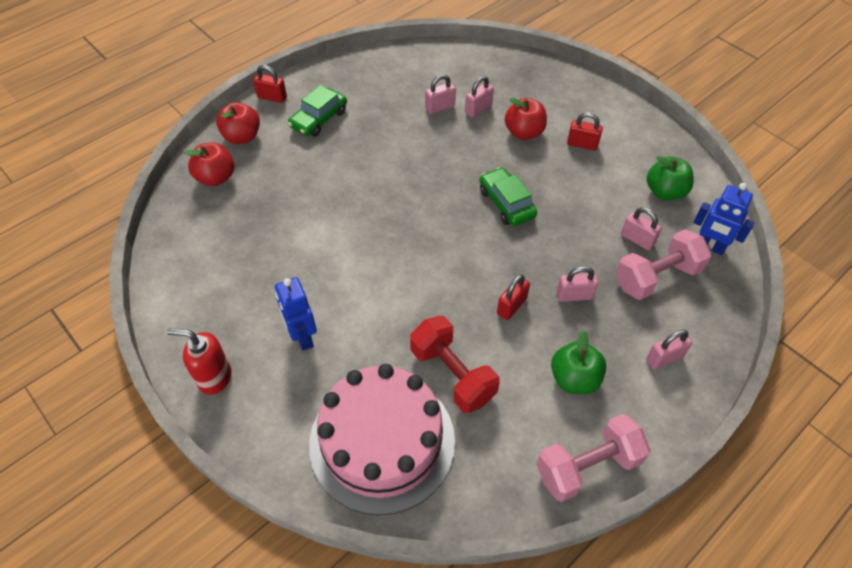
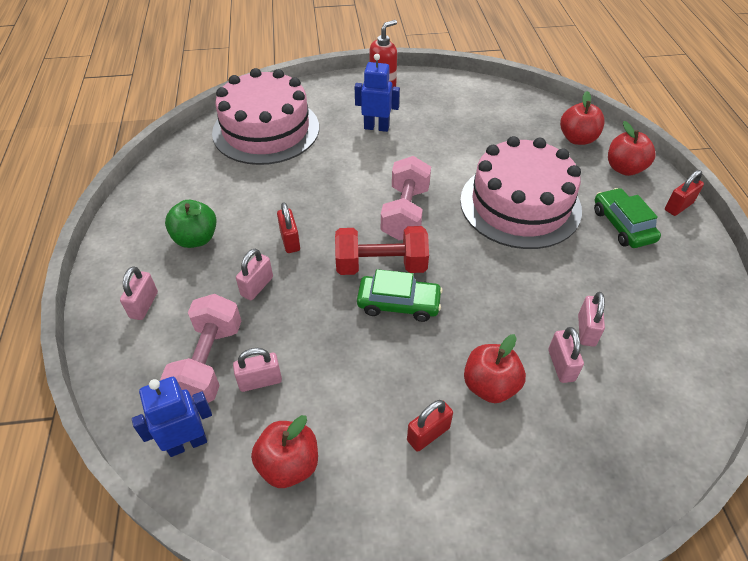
camera: 125 degrees right, 5 degrees down
(340, 181) = (520, 205): none -> pink cake
(452, 374) = (273, 180): red dumbbell -> red dumbbell (381, 266)
(587, 466) = (139, 206): pink dumbbell -> pink dumbbell (405, 213)
(665, 192) = (289, 465): green apple -> red apple

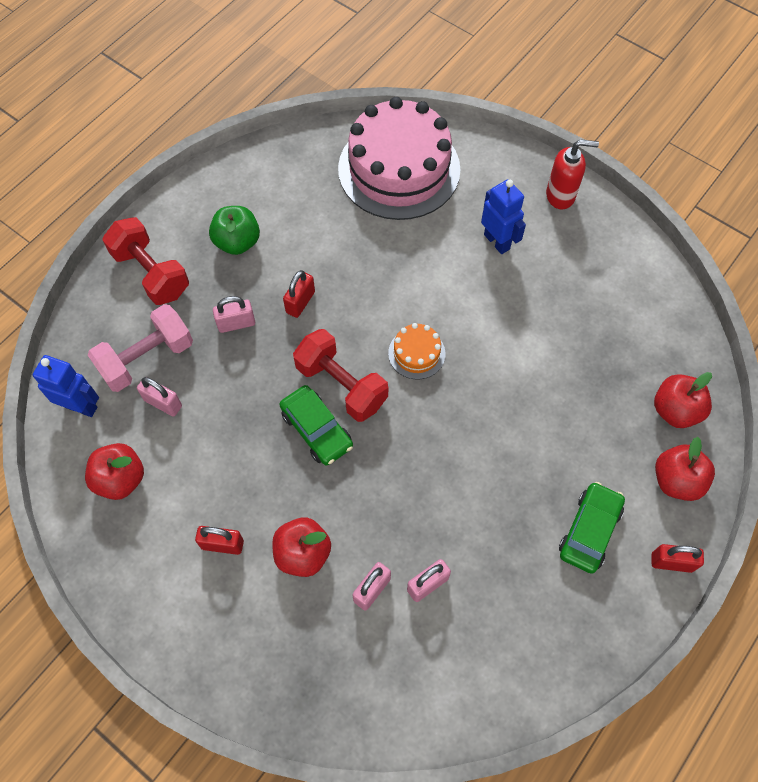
camera: 45 degrees right, 15 degrees up
(144, 305) = (151, 273): pink padlock -> red dumbbell
(405, 213) = (416, 353): pink dumbbell -> orange cake
(520, 205) = (524, 430): pink cake -> none

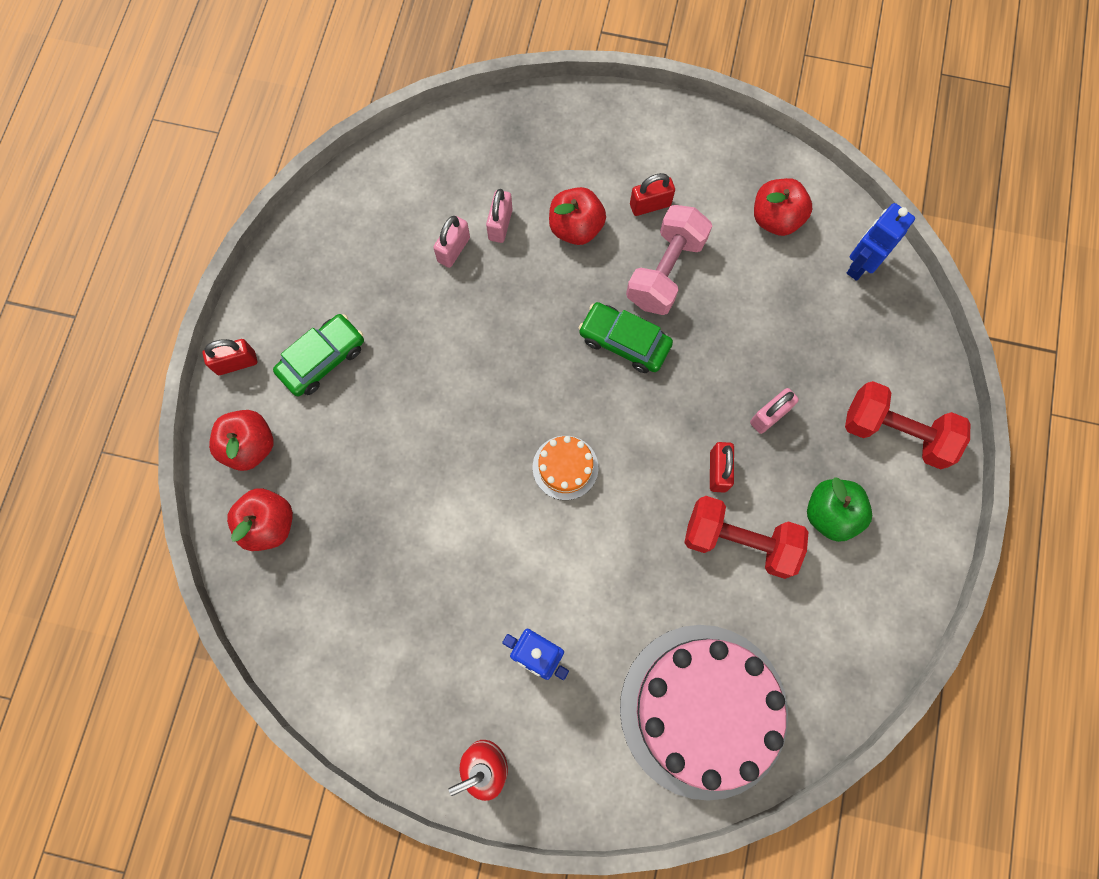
camera: 155 degrees right, 10 degrees up
(81, 406) = (860, 265): blue robot -> blue robot turned 135 degrees clockwise
(147, 358) = (832, 338): pink dumbbell -> pink dumbbell (665, 271)
(163, 403) = (786, 302): pink padlock -> none
(341, 385) = (624, 397): red dumbbell -> red dumbbell (739, 541)
(589, 530) = (322, 359): green car -> green car turned 135 degrees counterclockwise

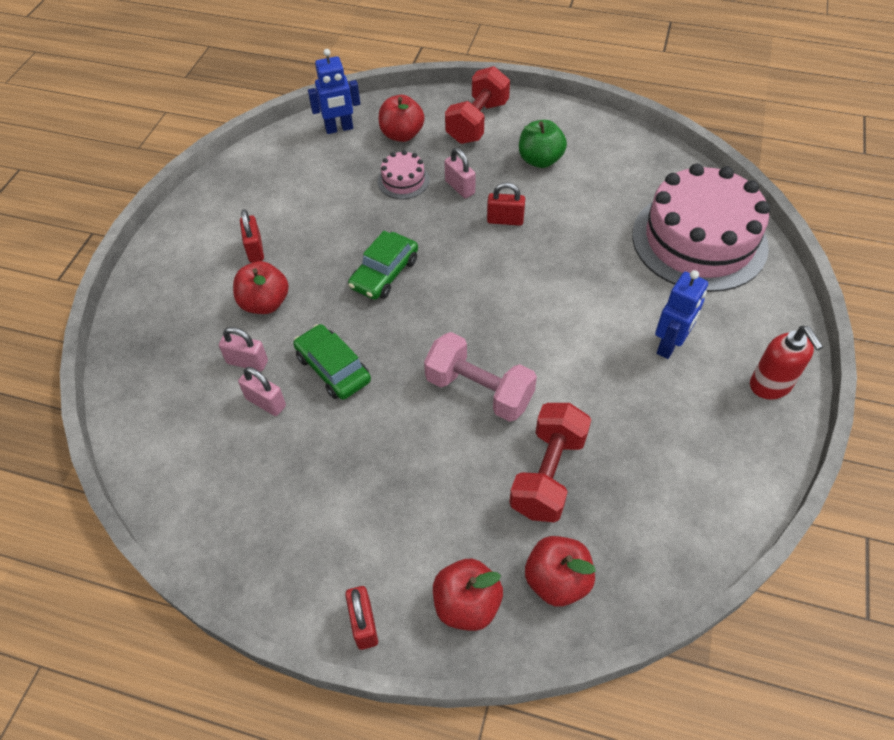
camera: 85 degrees left, 20 degrees down
(322, 359) = (370, 528): green car -> green car (333, 368)
(565, 467) = (499, 320): orange cake -> none
(665, 271) = (322, 243): pink dumbbell -> pink dumbbell (479, 391)
(739, 541) = (563, 211): red dumbbell -> red dumbbell (548, 474)
(774, 349) = (403, 180): none -> pink cake
(775, 219) = (288, 172): red apple -> red apple (402, 135)
(860, 265) = (339, 129): blue robot -> blue robot turned 60 degrees counterclockwise

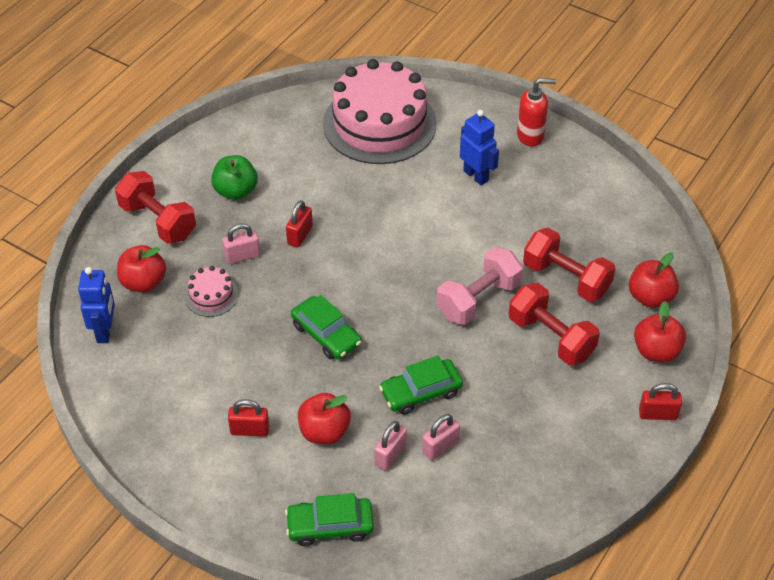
camera: 75 degrees left, 5 degrees down
(156, 336) = (330, 526): none -> green car
(448, 476) = (551, 337): none -> red dumbbell

